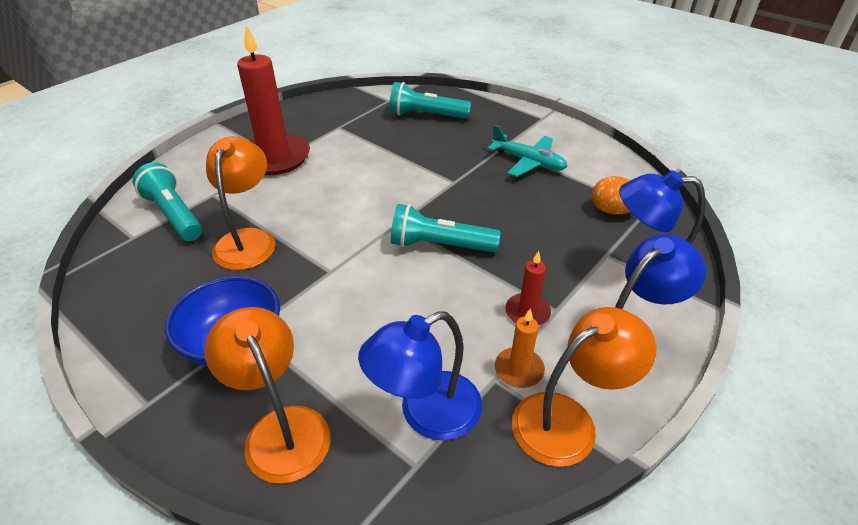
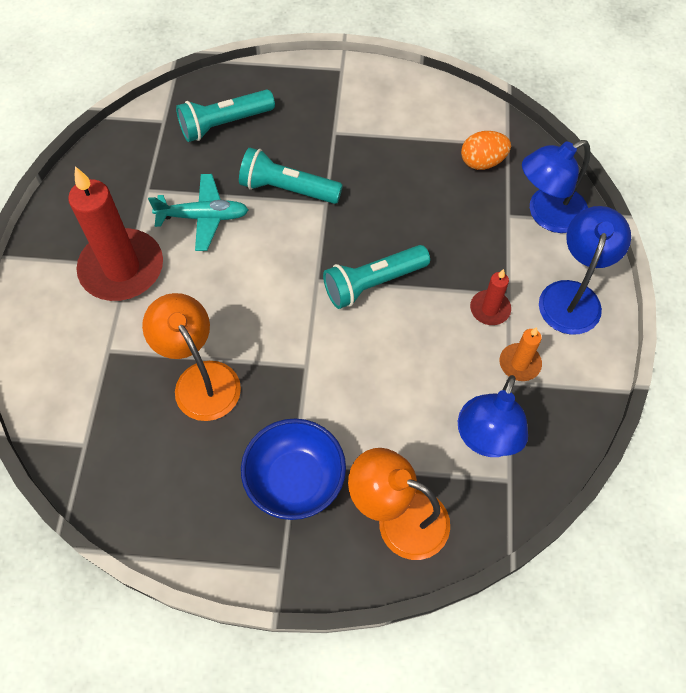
camera: 35 degrees left, 20 degrees up
(174, 215) = (96, 396): turquoise flashlight -> turquoise flashlight (288, 189)
(528, 162) = (372, 139): turquoise plane -> turquoise plane (203, 217)
(568, 420) = (577, 382): orange lamp -> none

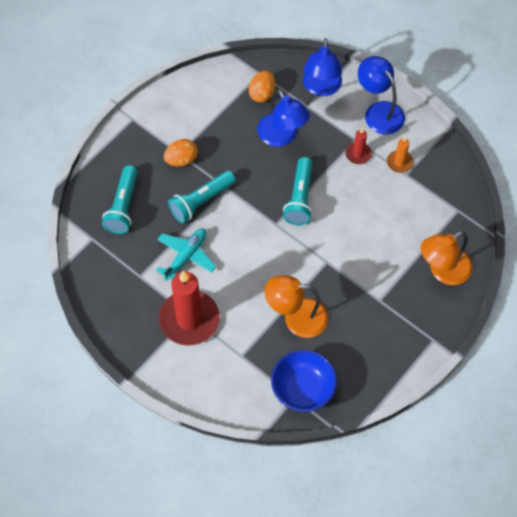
camera: 55 degrees left, 0 degrees up
(295, 480) = (389, 305): blue bowl -> blue bowl (303, 389)
(327, 140) = (181, 160): none -> orange egg
(485, 439) = (429, 206): blue lamp -> blue lamp (282, 136)

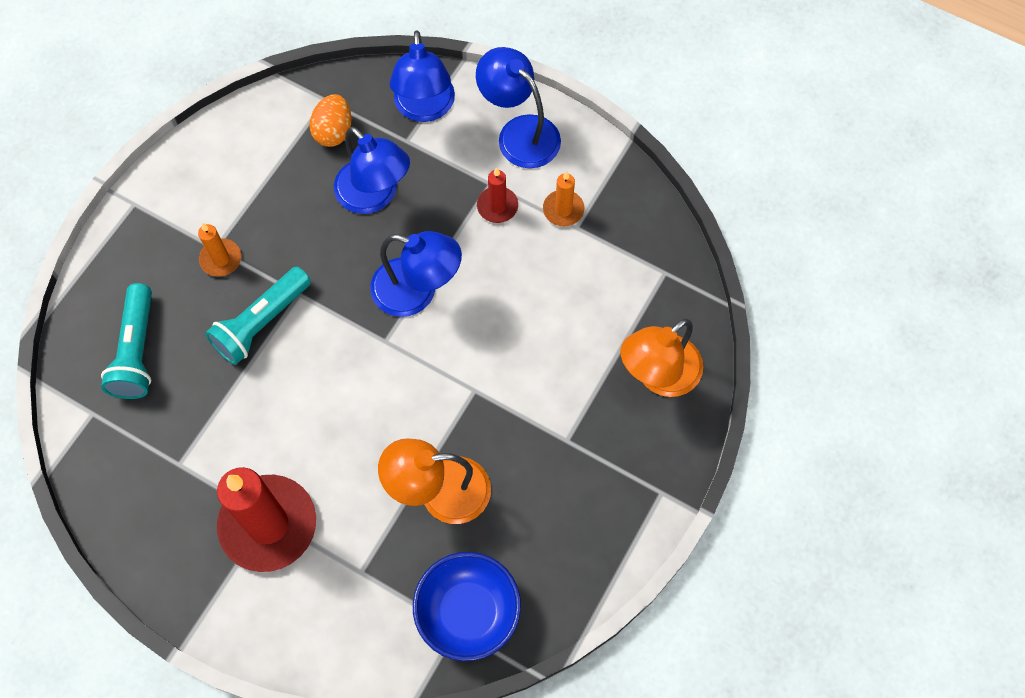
camera: 10 degrees left, 5 degrees up
(181, 160) = (221, 259): orange egg -> orange candle
(186, 257) = (249, 419): turquoise plane -> none
(300, 198) = (417, 292): turquoise flashlight -> blue lamp

